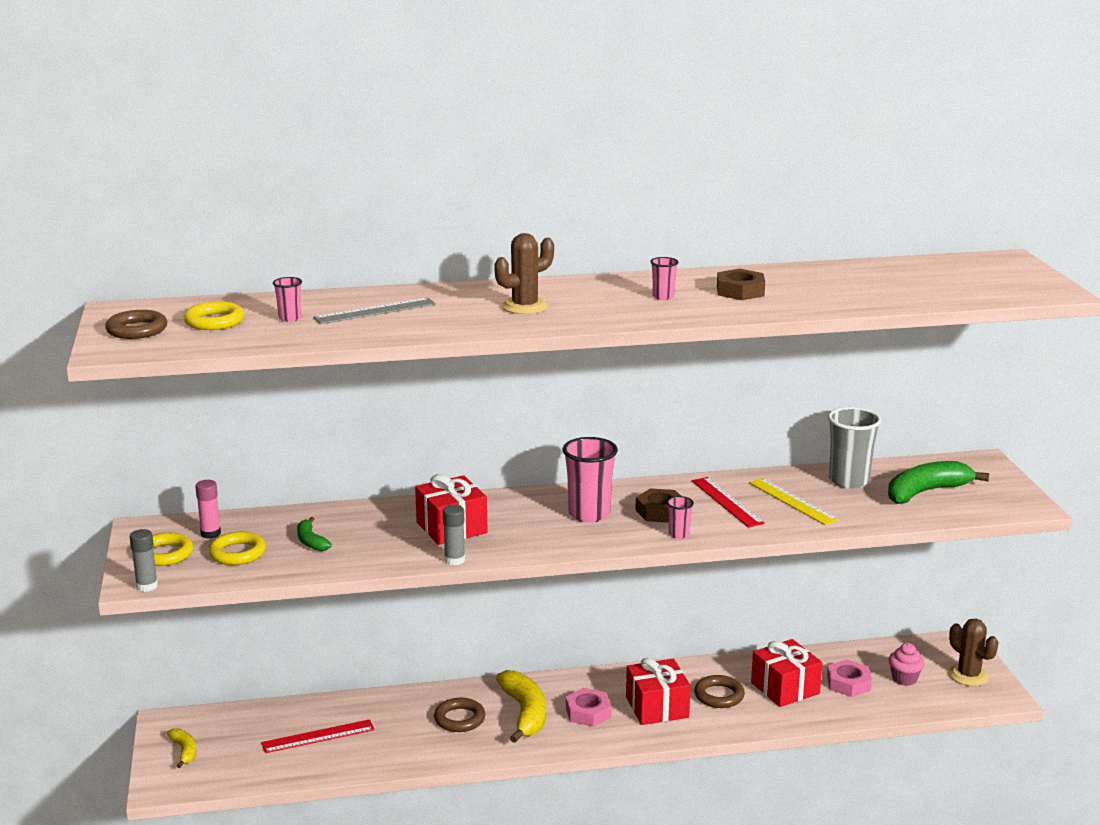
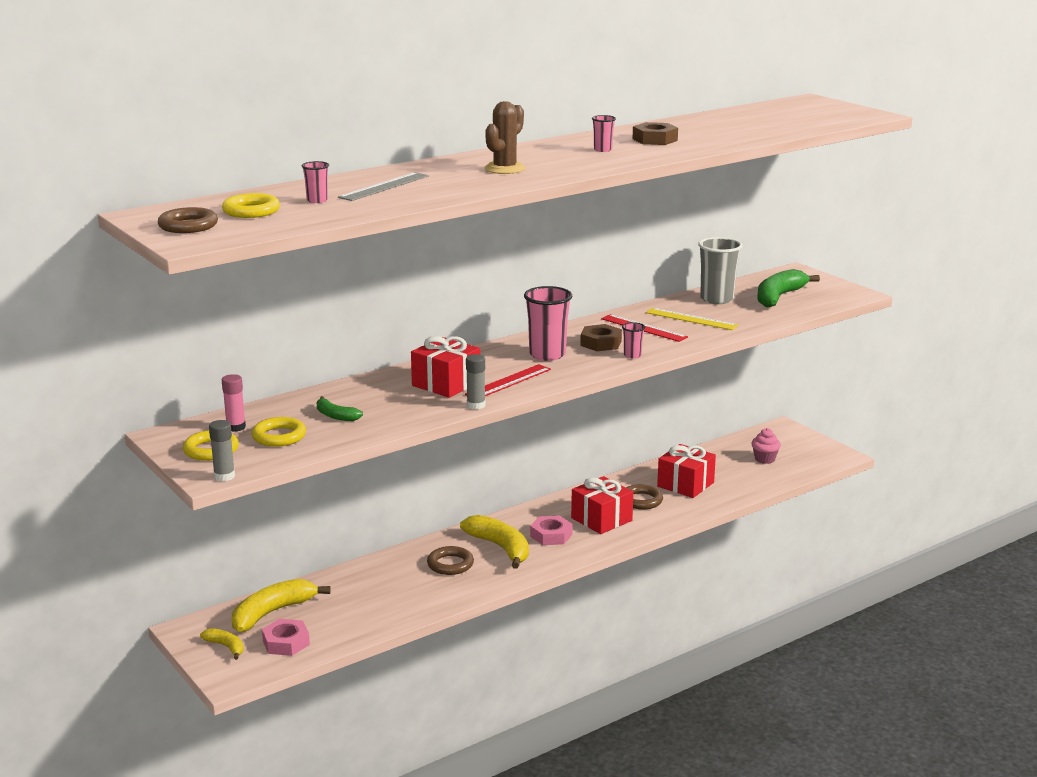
camera: 25 degrees left, 0 degrees up
(252, 726) = (272, 613): none -> yellow banana
(318, 736) = (339, 606): red ruler -> red ruler (508, 382)
(848, 683) = (728, 471): pink nut -> pink nut (286, 642)
(968, 675) = (806, 447): brown cactus -> none

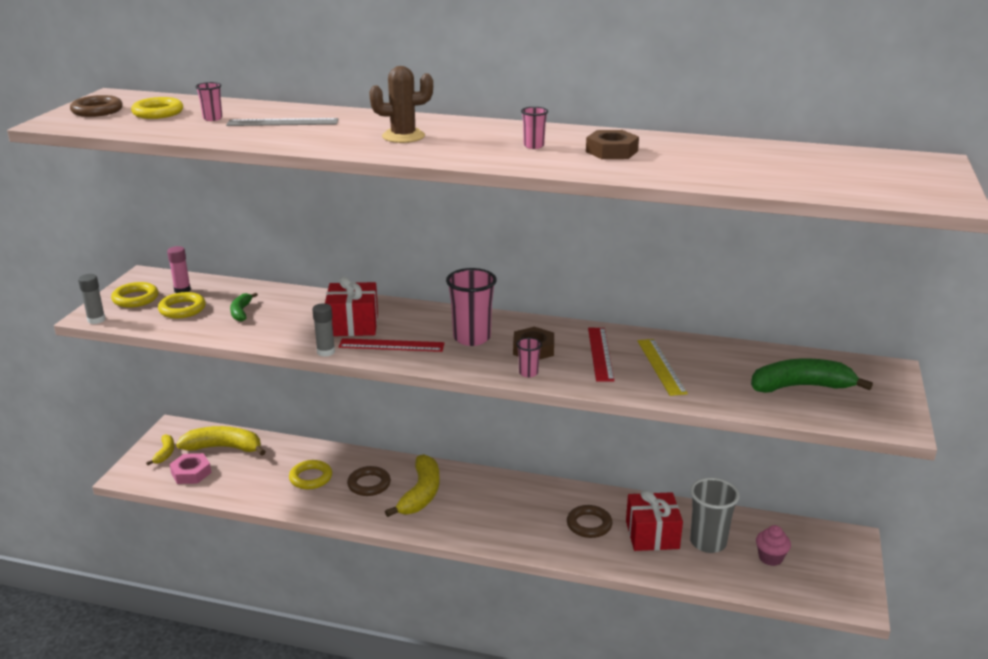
camera: 50 degrees right, 5 degrees up
(396, 587) = (311, 478): none -> yellow ring
(551, 535) = (470, 508): pink nut -> none
(601, 519) = (529, 520): red gift -> none
(717, 299) = (733, 359): grey cup -> grey cup (708, 542)

